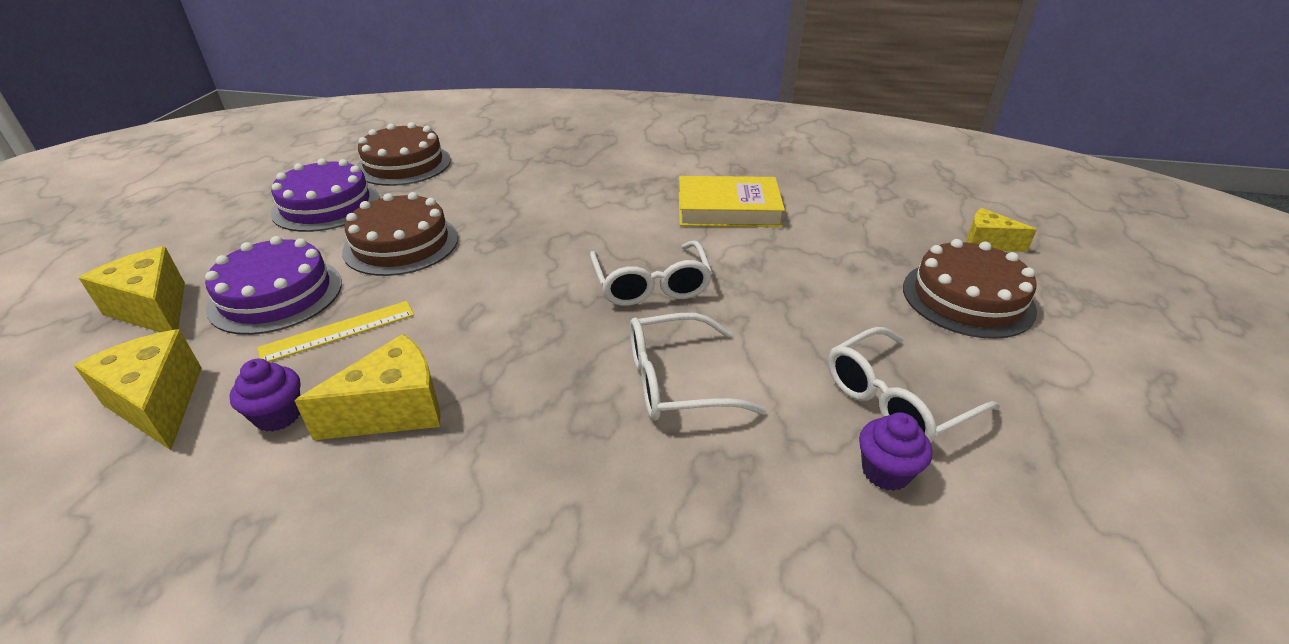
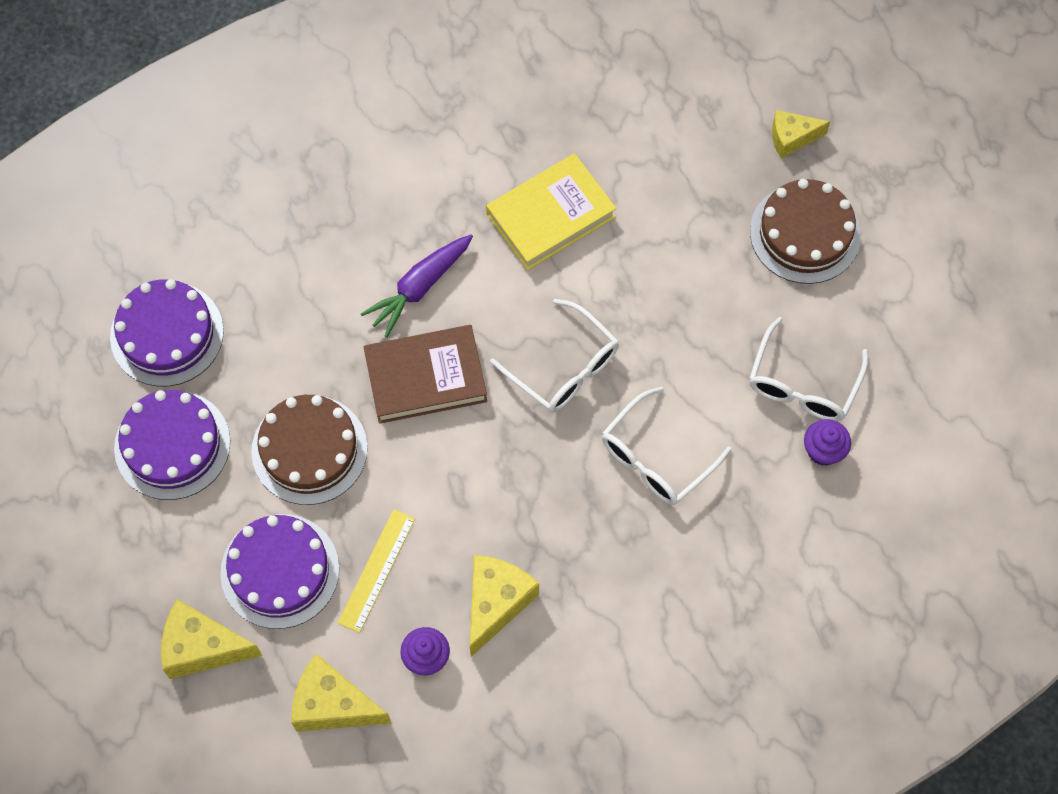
camera: 35 degrees left, 30 degrees up
(404, 164) = (167, 334): brown cake -> purple cake
(534, 245) = (425, 377): none -> brown book
(588, 204) = (419, 287): none -> purple carrot

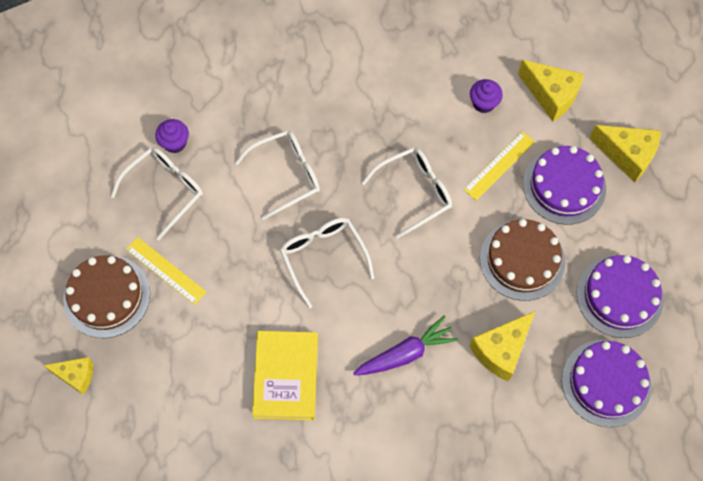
camera: 160 degrees left, 0 degrees up
(425, 377) = (424, 283): brown book -> none
(478, 492) = (414, 192): none -> white glasses
(496, 603) = (428, 120): yellow cheese -> yellow cheese (501, 350)
(550, 215) = (286, 377): yellow book -> yellow book turned 75 degrees counterclockwise
(750, 286) = (166, 270): none -> yellow ruler

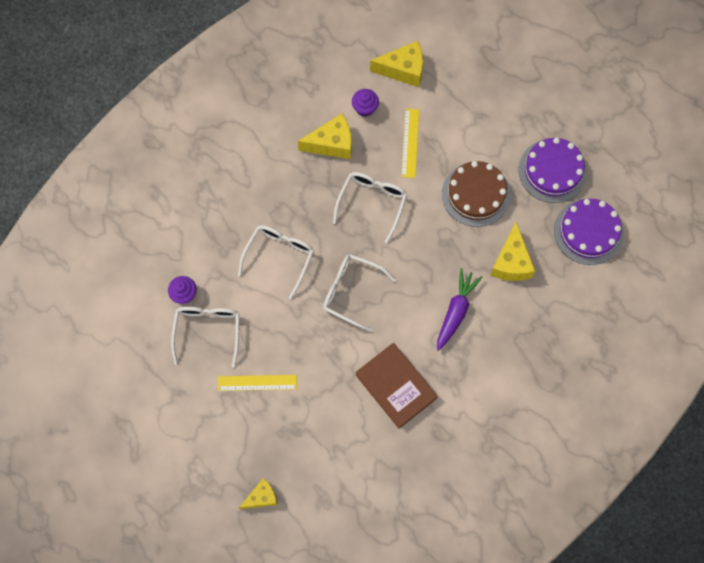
camera: 40 degrees left, 5 degrees up
(107, 296) = (234, 431): brown cake -> none
(286, 377) = (396, 386): yellow book -> brown book
(564, 186) = (461, 125): purple cake -> none
(627, 155) = (483, 74): yellow cheese -> yellow cheese (332, 144)

